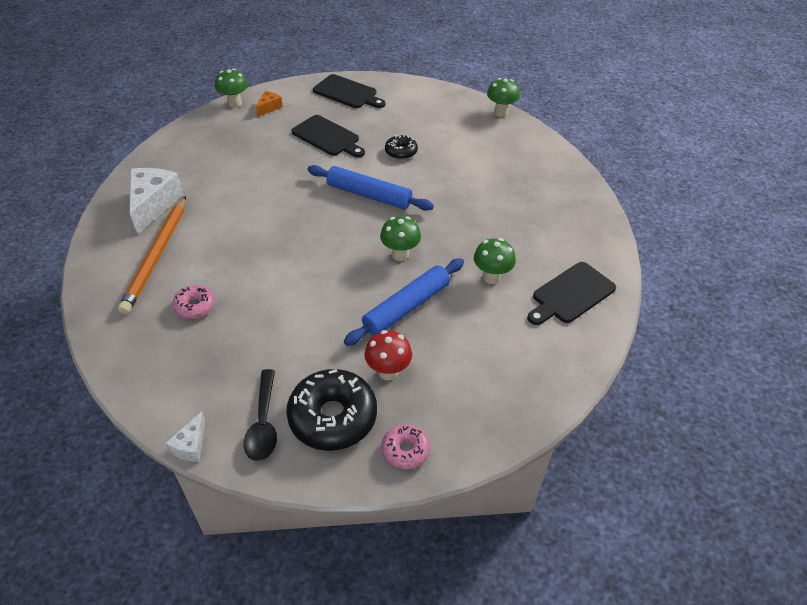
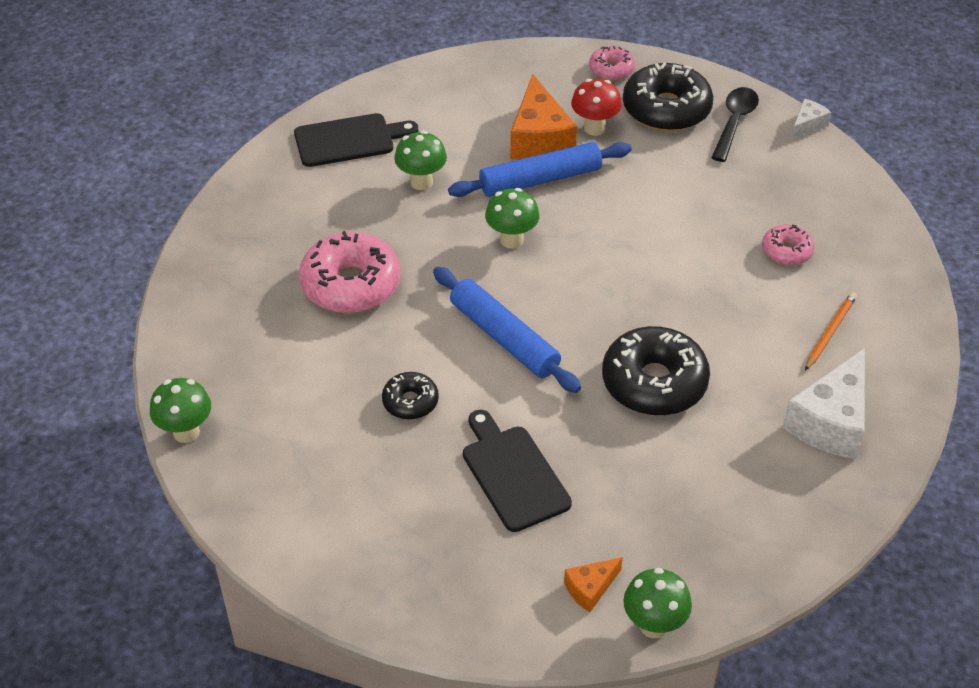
camera: 155 degrees left, 0 degrees up
(157, 256) = (830, 332): orange pencil -> orange pencil, size x0.51
(267, 196) = (654, 382): none -> black donut
(347, 93) = (423, 581): black cutting board -> none
(428, 344) = (539, 139): none -> orange cheese
(481, 198) = (351, 284): none -> pink donut

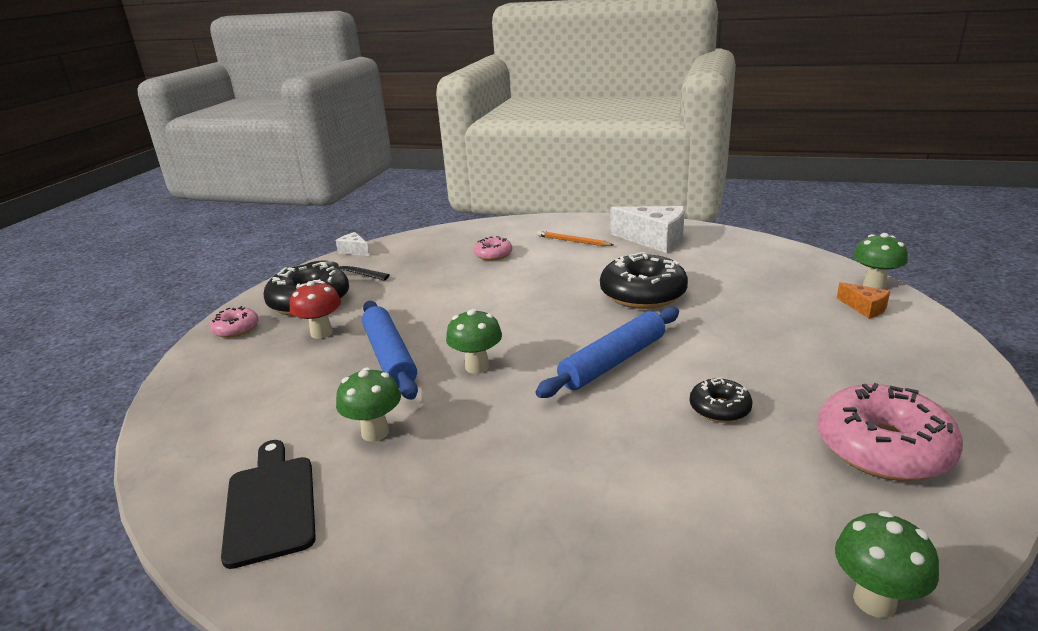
camera: 90 degrees left, 20 degrees down
(351, 284) = (553, 470): pink donut -> pink donut (883, 448)
(513, 474) = (775, 346): black cutting board -> none
(539, 139) = (326, 361): orange cheese -> none

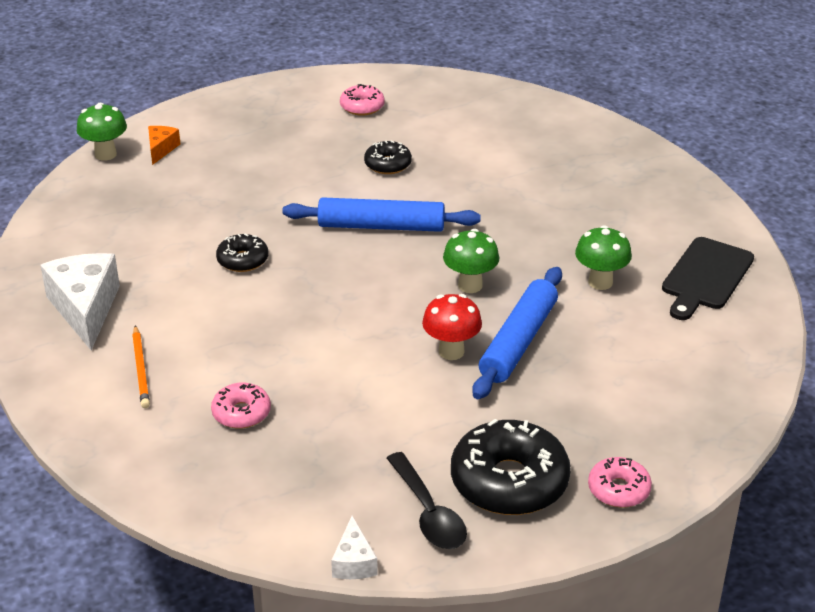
camera: 135 degrees left, 10 degrees up
(321, 333) = (543, 416): red mushroom -> red mushroom (451, 351)
(643, 294) = (242, 260): black donut -> black donut, size x0.52
(874, 601) = (488, 87): green mushroom -> none
(883, 448) = (362, 107): pink donut -> pink donut, size x0.52

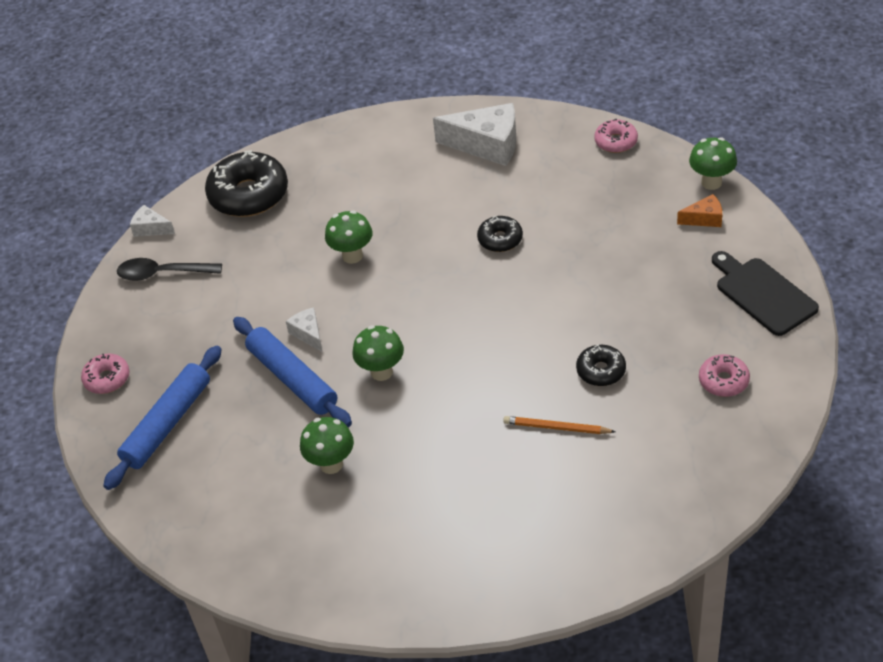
camera: 120 degrees right, 10 degrees up
(141, 369) = (398, 163): orange pencil -> orange pencil (556, 428)
(161, 149) = (704, 219): orange cheese -> orange cheese turned 45 degrees counterclockwise
(241, 413) = (319, 204): pink donut -> pink donut (616, 142)
(317, 357) = (352, 256): none -> green mushroom
(381, 226) = (500, 338): blue rolling pin -> blue rolling pin (167, 424)
(451, 351) = (308, 334): red mushroom -> white cheese
(509, 481) = (158, 323): black donut -> black donut (249, 195)
(705, 277) = (290, 548): black cutting board -> black cutting board (763, 294)

